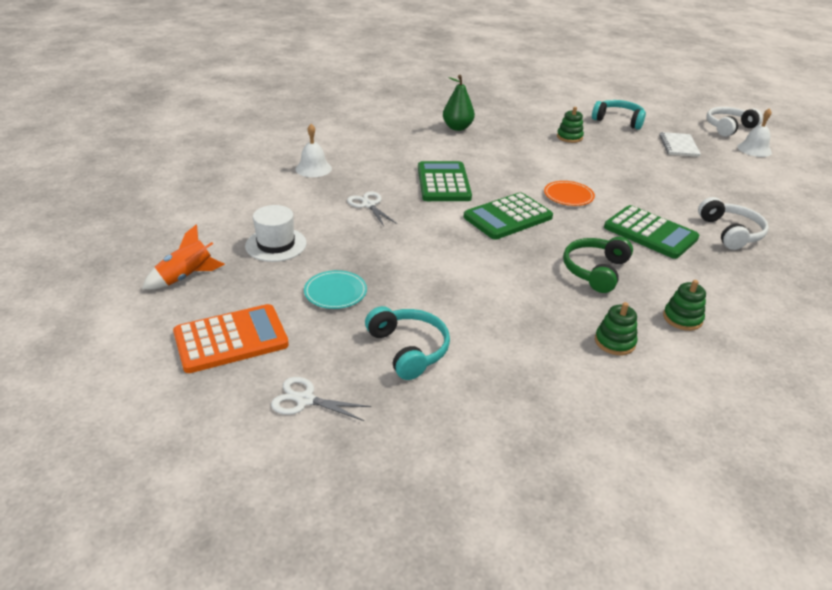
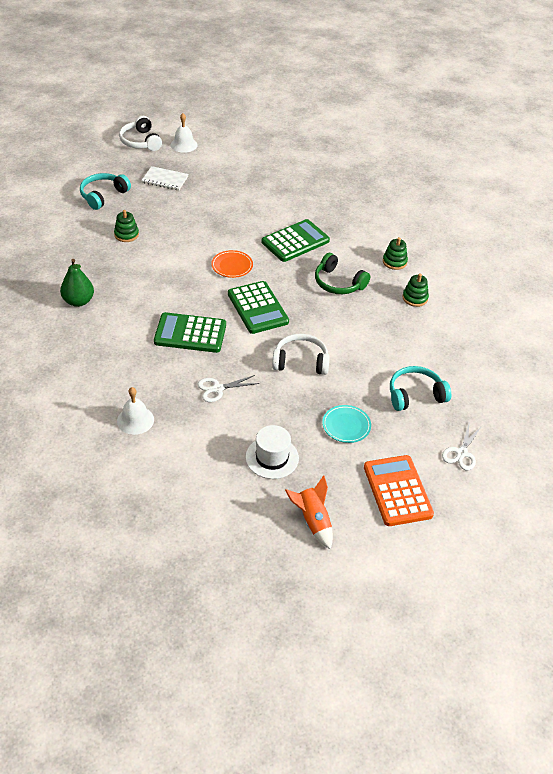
camera: 80 degrees left, 10 degrees up
(730, 232) = (302, 205): white headphones -> white headphones (300, 361)

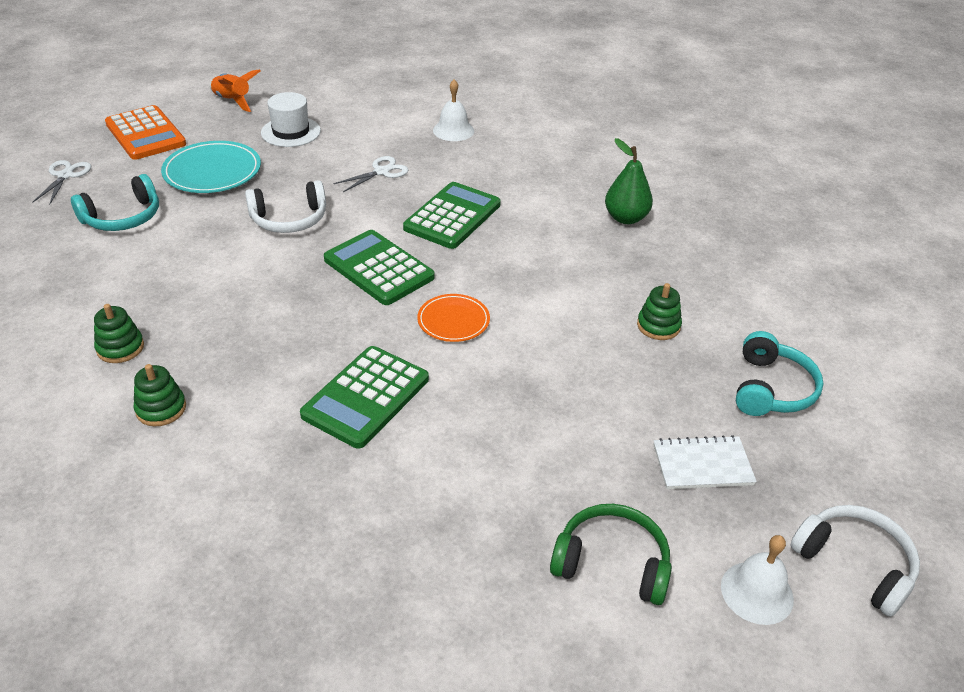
camera: 160 degrees right, 5 degrees down
(190, 333) = (452, 216): green calculator -> green calculator turned 45 degrees counterclockwise
(338, 283) = (262, 339): green headphones -> green headphones (611, 563)
(346, 425) = (212, 171): turquoise plate -> turquoise plate, size x1.61

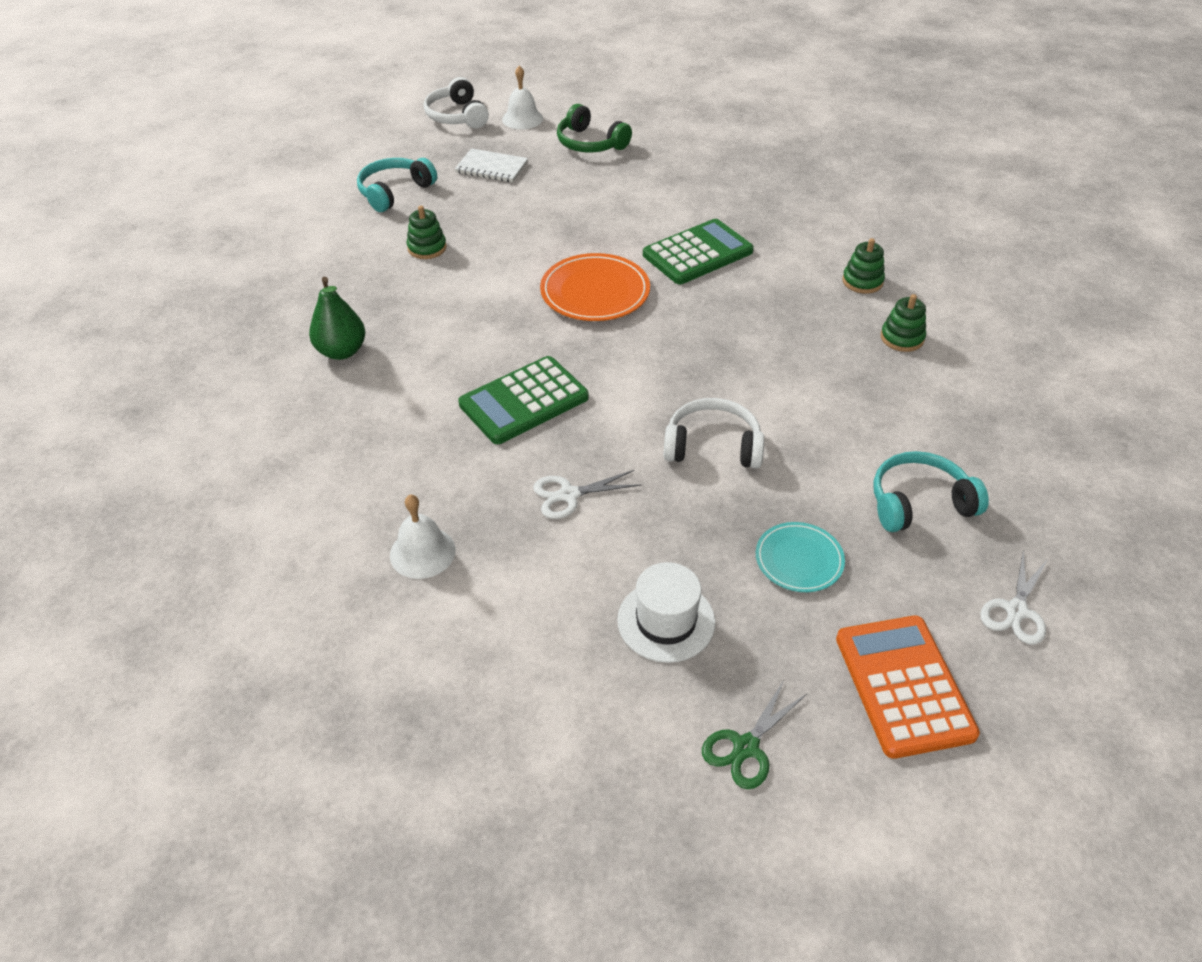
camera: 155 degrees left, 5 degrees up
(212, 171) = (799, 560): turquoise plate -> turquoise plate, size x0.62
(233, 101) = (746, 747): orange rocket -> green scissors
(378, 268) = (637, 358): green calculator -> none
(453, 321) = (595, 292): orange plate -> orange plate, size x1.61

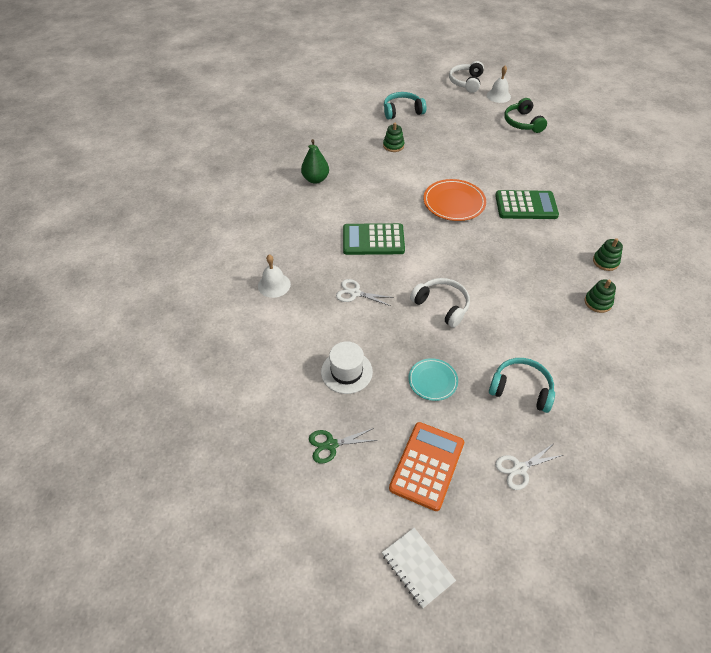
camera: 35 degrees right, 5 degrees up
(491, 168) = (459, 116): white notebook -> white notebook (417, 567)

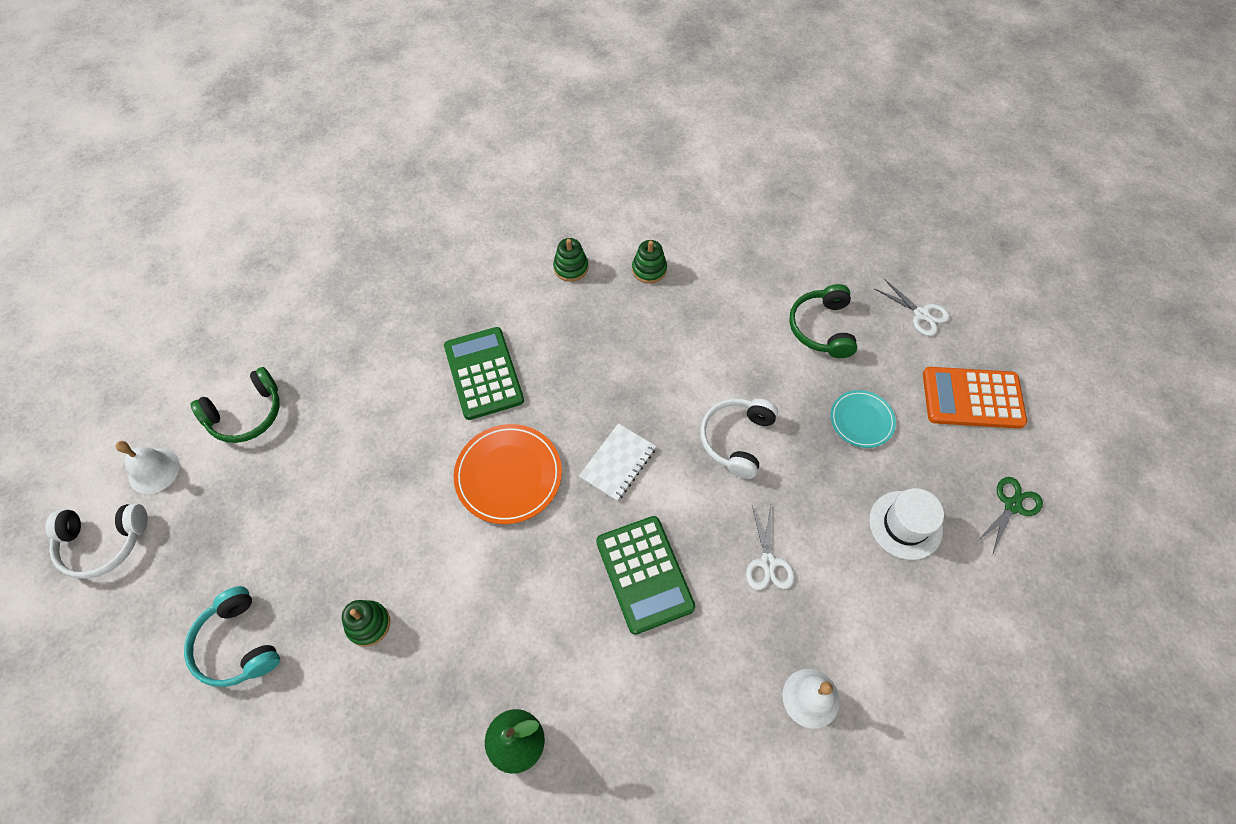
camera: 110 degrees left, 10 degrees up
(331, 445) = (1012, 505): green scissors -> green scissors turned 105 degrees counterclockwise
(417, 567) = (1079, 380): white notebook -> white notebook (618, 463)
(521, 389) = (822, 328): turquoise headphones -> green headphones

